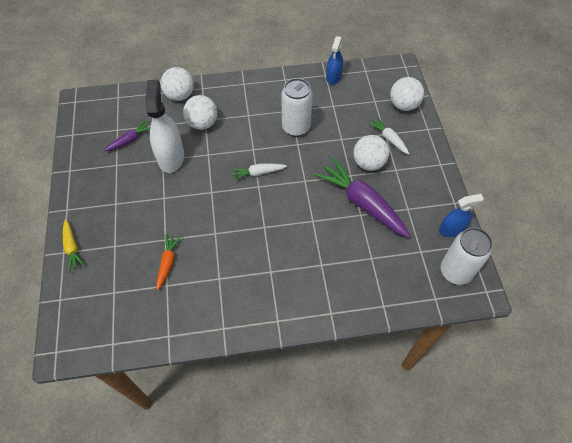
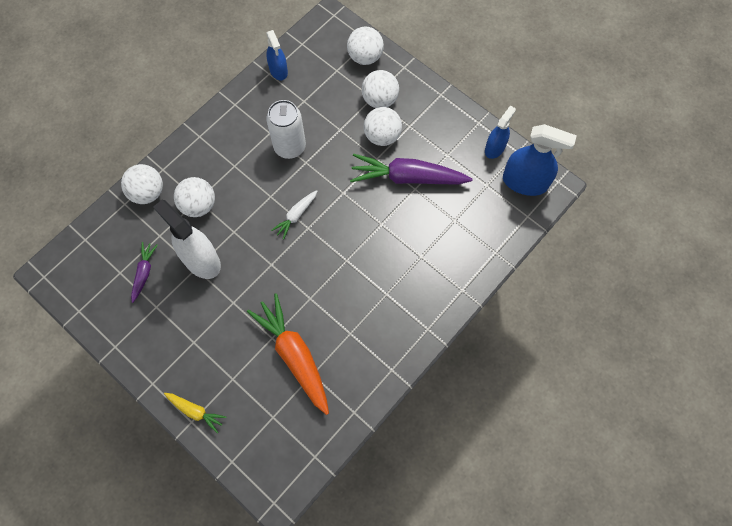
camera: 40 degrees left, 10 degrees up
(168, 262) = (294, 355): orange carrot -> orange carrot, size x1.99
(389, 139) = (380, 100): white carrot -> white ball
(455, 271) = (525, 182): white can -> blue spray bottle

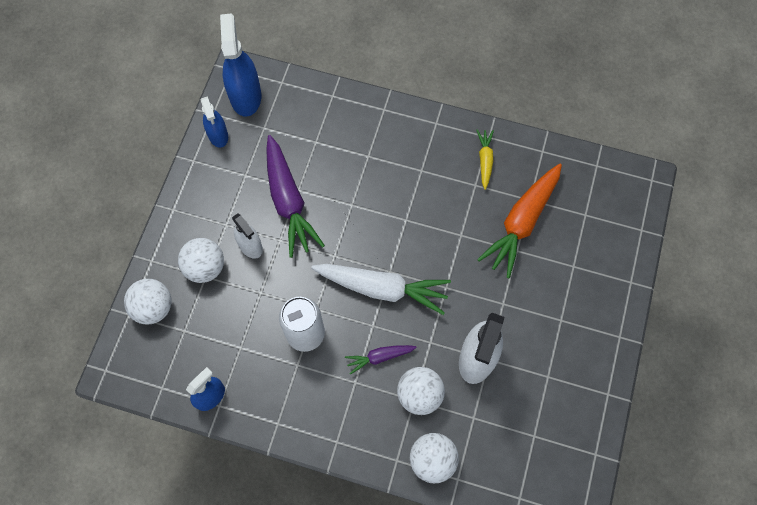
camera: 115 degrees left, 0 degrees up
(144, 273) = (521, 409): purple carrot -> purple carrot (379, 357)
(195, 411) = (620, 283): yellow carrot -> yellow carrot (485, 160)
(296, 216) = (382, 288): white carrot -> white carrot, size x1.99
(382, 136) = (250, 246): white ball -> white spray bottle
(494, 148) = (218, 135): blue spray bottle -> blue spray bottle turned 120 degrees counterclockwise

